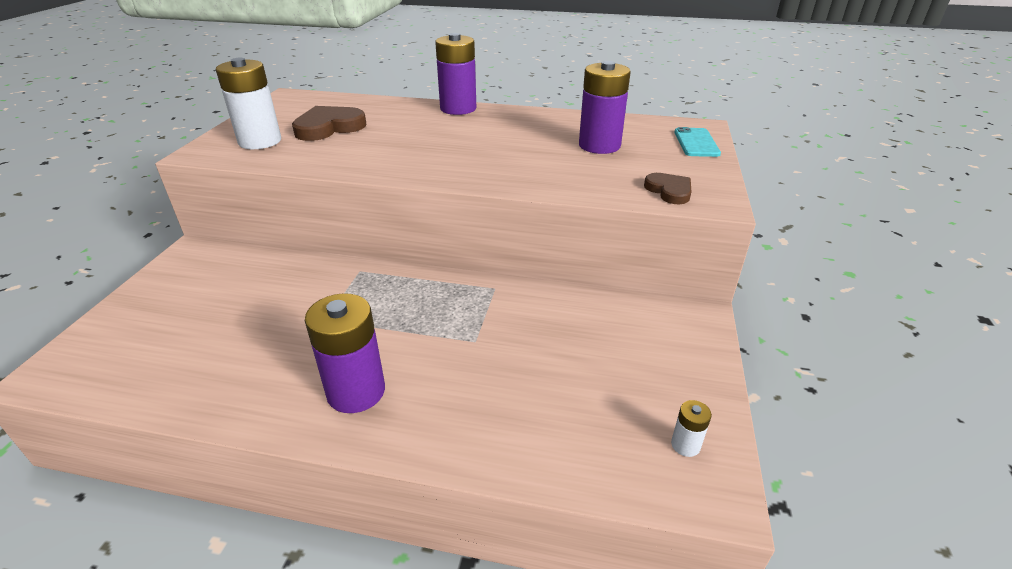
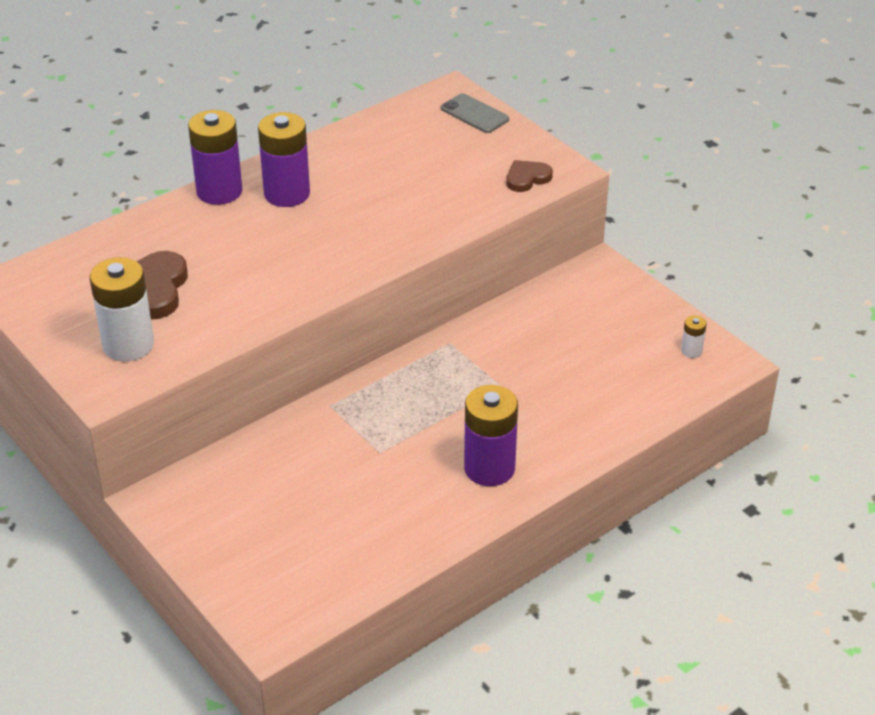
camera: 50 degrees left, 5 degrees up
(599, 145) = (413, 162): purple battery -> purple battery (287, 194)
(669, 191) = (527, 178): brown heart -> brown heart turned 45 degrees counterclockwise
(696, 143) = (474, 114): turquoise phone -> grey phone

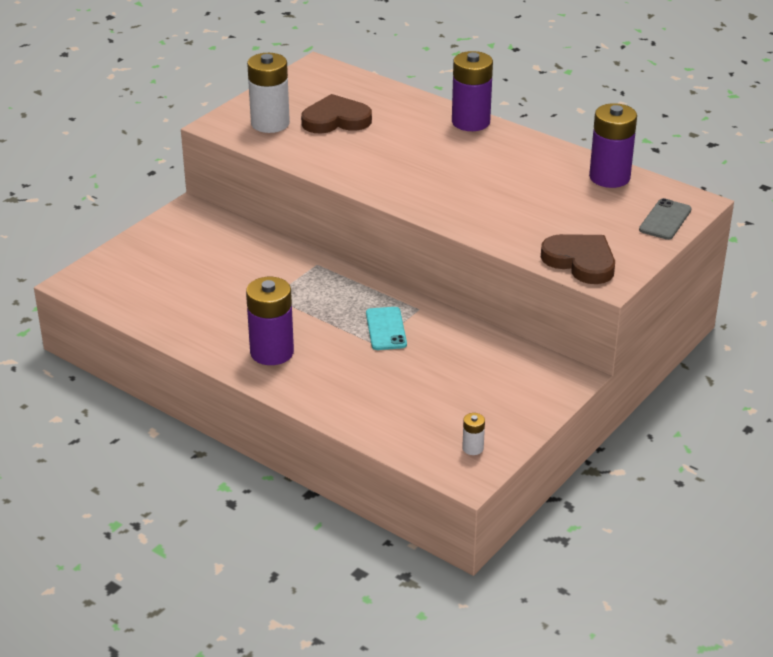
camera: 75 degrees right, 5 degrees down
(287, 194) = (485, 150): purple battery -> purple battery (609, 177)
(477, 373) = (386, 329): none -> turquoise phone
(527, 178) = (580, 261): brown heart -> brown heart, size x1.66

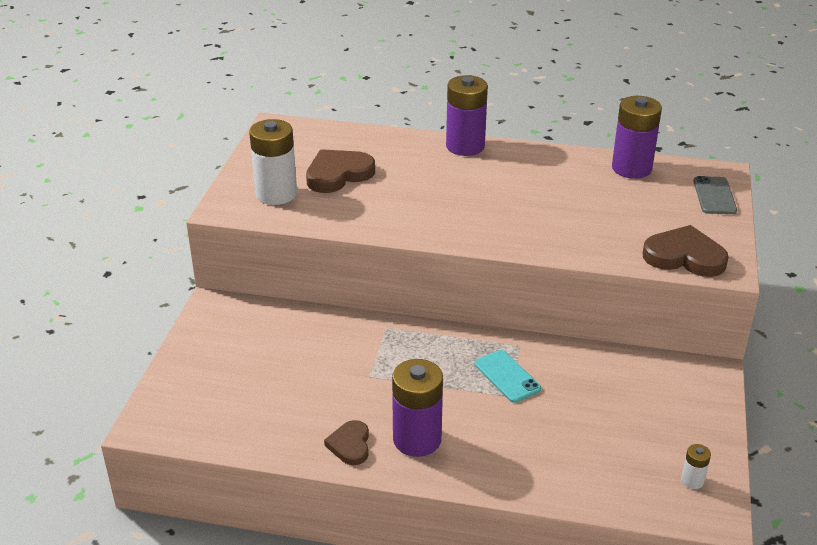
camera: 25 degrees left, 0 degrees up
(216, 341) = (350, 445): none -> brown heart

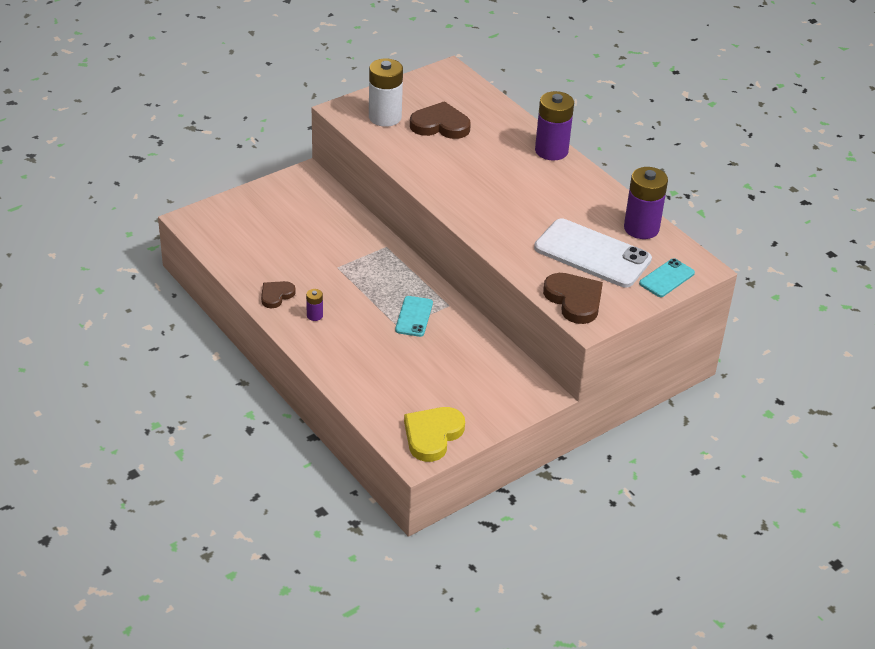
camera: 40 degrees right, 5 degrees up
(417, 439) = (314, 315): purple battery -> purple battery, size x0.45
(632, 210) = (592, 254): none -> white phone
(692, 480) = (432, 435): white battery -> yellow heart
(714, 196) = (666, 278): grey phone -> turquoise phone

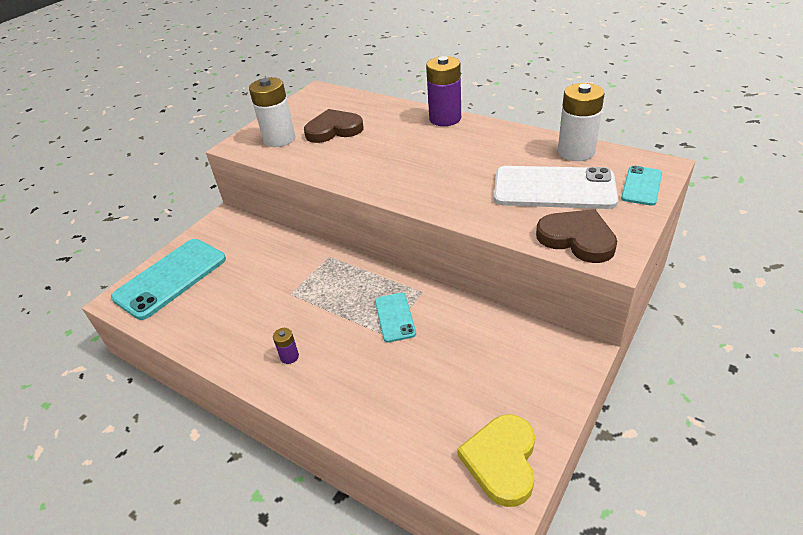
camera: 15 degrees left, 0 degrees up
(240, 217) = (171, 278): none -> turquoise phone
(276, 295) = (238, 349): brown heart -> none
(641, 228) = (576, 152): purple battery -> white battery

